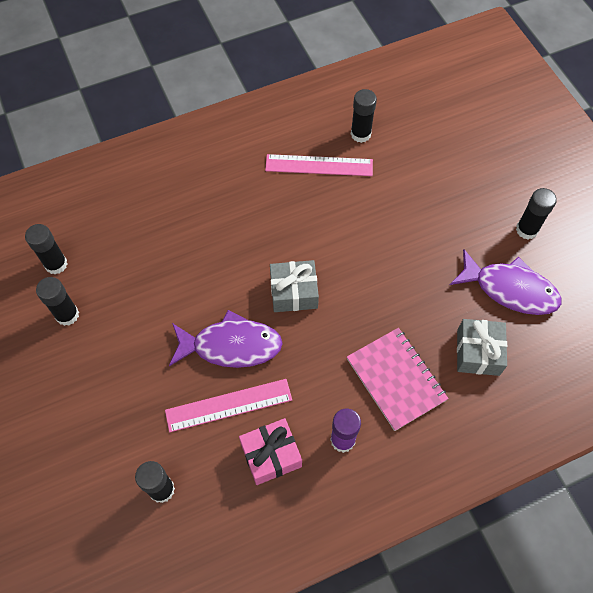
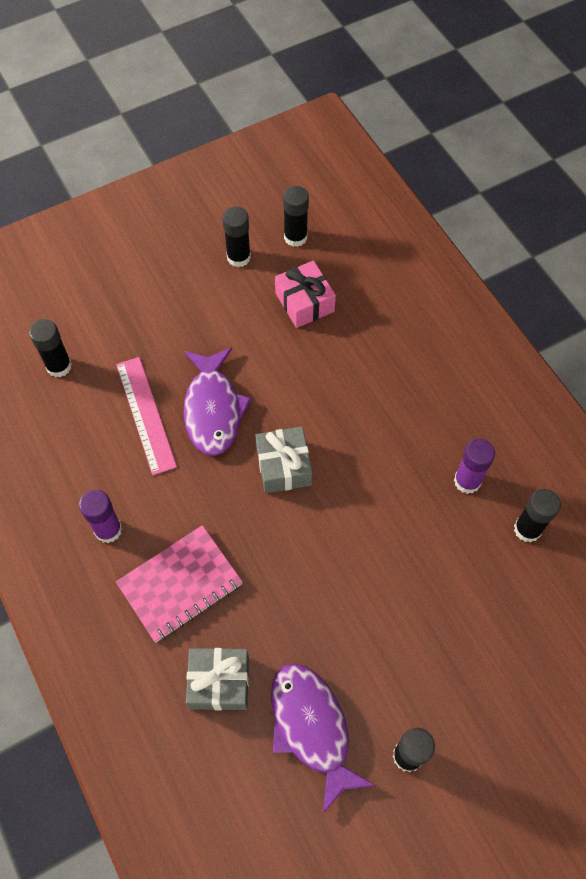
camera: 85 degrees right, 0 degrees up
(271, 455) = (92, 460): pink gift -> pink gift (304, 302)
(319, 165) = (467, 481): pink ruler -> purple glue stick
(510, 289) = (311, 728): purple fish -> purple fish turned 135 degrees clockwise

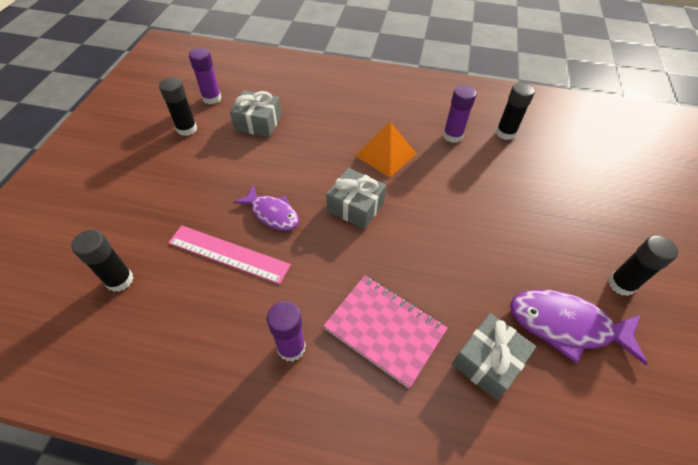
camera: 50 degrees left, 10 degrees down
(180, 584) = (385, 330): pink notebook -> pink notebook turned 60 degrees counterclockwise
(213, 409) = (272, 214): purple fish -> purple fish, size x0.66
(295, 237) = (212, 98): black glue stick -> purple glue stick
(304, 302) = (258, 122): pink gift -> grey gift
(375, 441) = (385, 154): none -> orange pyramid

